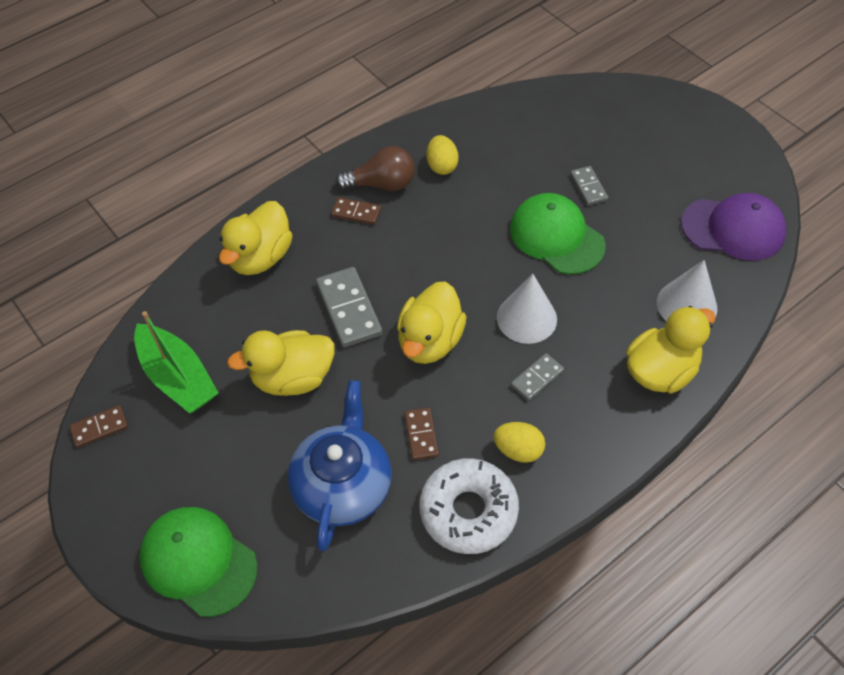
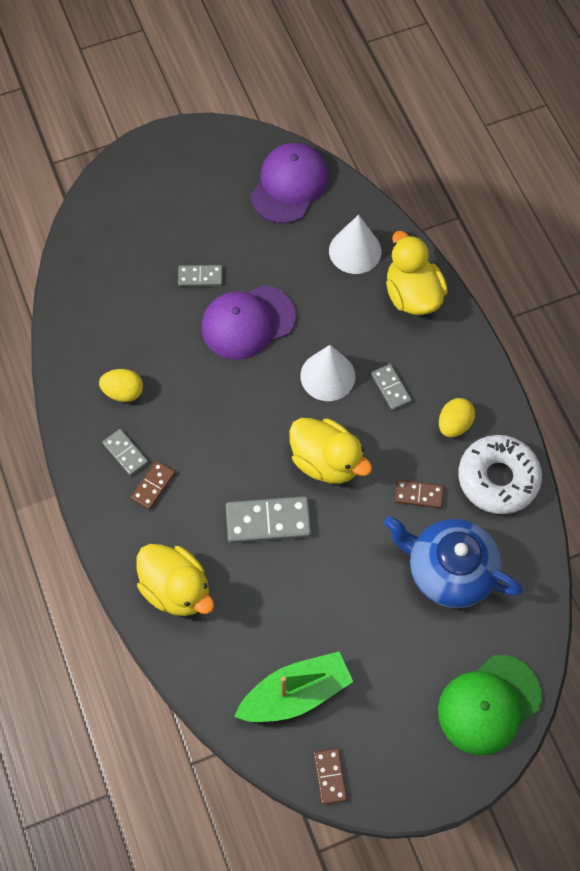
camera: 75 degrees left, 10 degrees up
(293, 378) = (328, 588): yellow duck -> none
(382, 184) = (125, 453): brown light bulb -> grey domino
(556, 237) = (248, 322): green cap -> purple cap

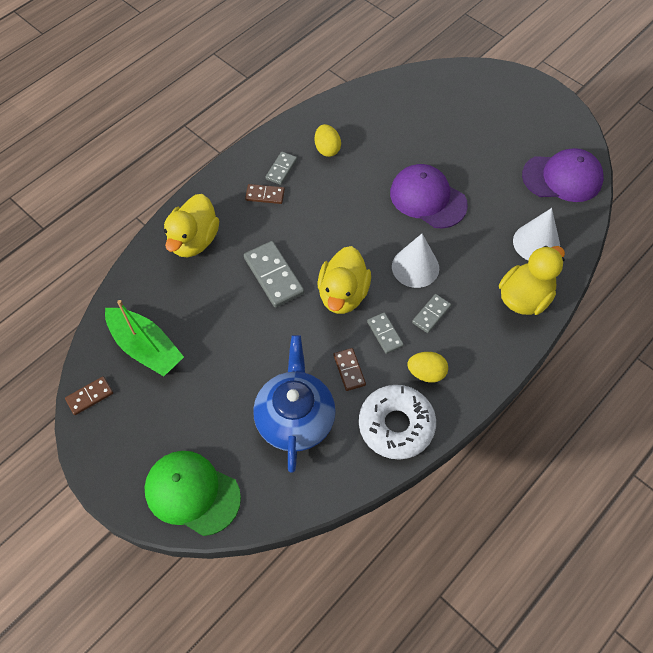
camera: 65 degrees right, 5 degrees down
(200, 277) = (446, 155): grey domino -> grey domino (385, 334)

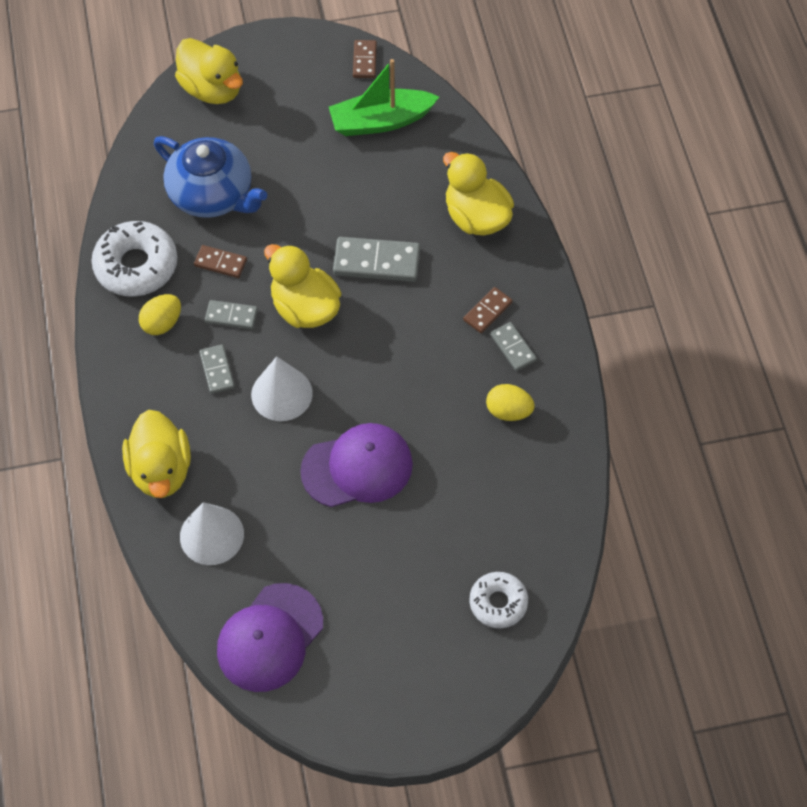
camera: 125 degrees right, 0 degrees up
(192, 493) = (212, 89): green cap -> yellow duck
(445, 95) = (498, 603): none -> white donut

